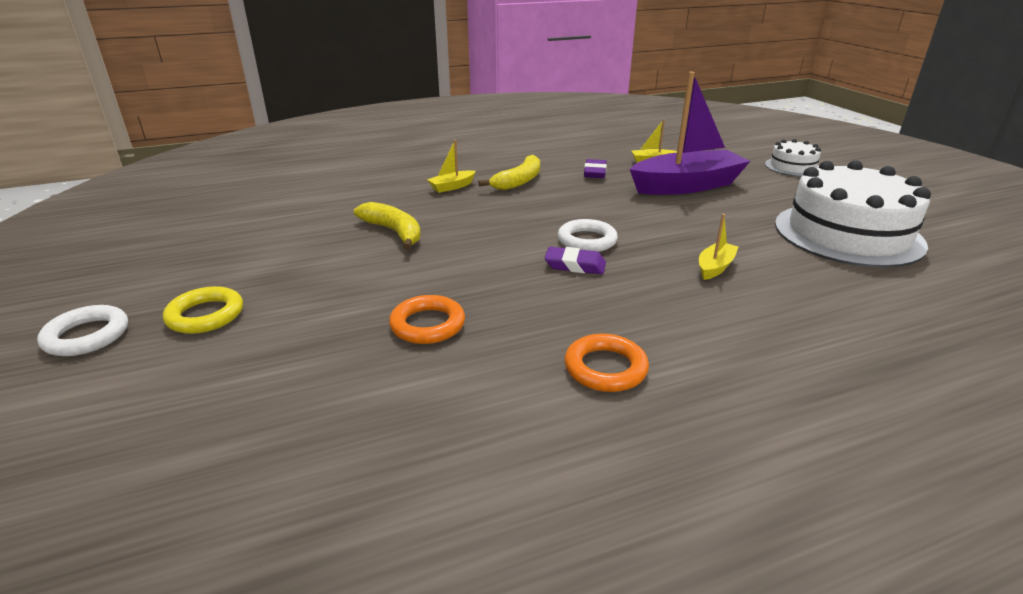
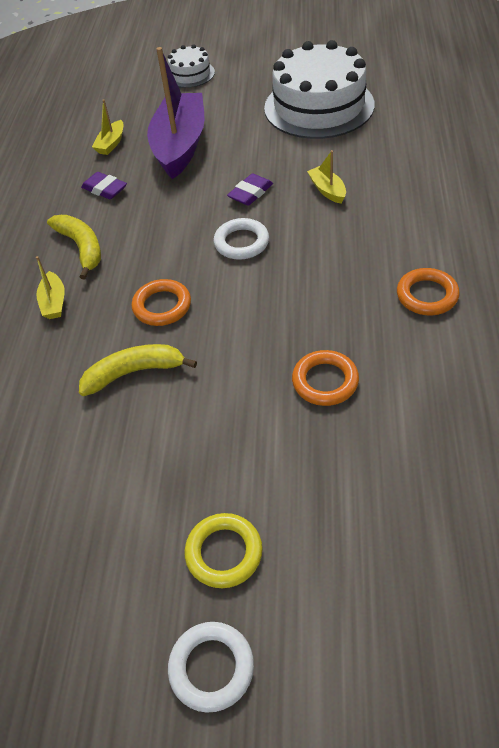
camera: 60 degrees left, 20 degrees up
(476, 225) = (162, 306): none -> orange ring
(575, 265) = (279, 264): purple eraser -> purple eraser (250, 193)

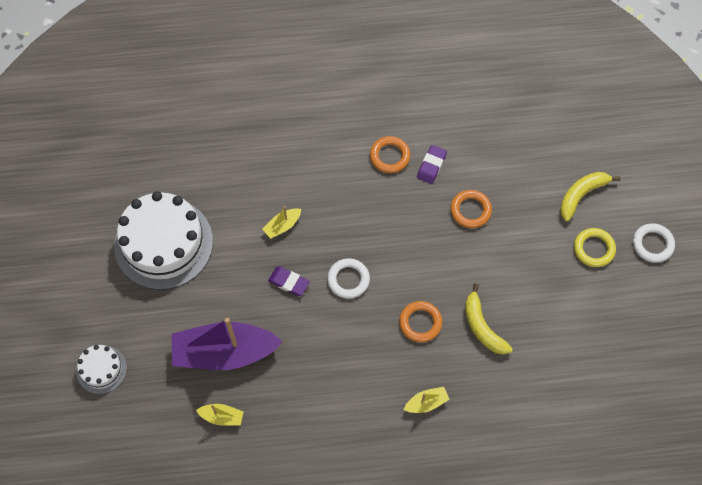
camera: 105 degrees left, 15 degrees up
(81, 248) = (365, 400): yellow banana -> yellow banana (581, 195)
(104, 189) = (289, 403): purple eraser -> purple eraser (431, 166)

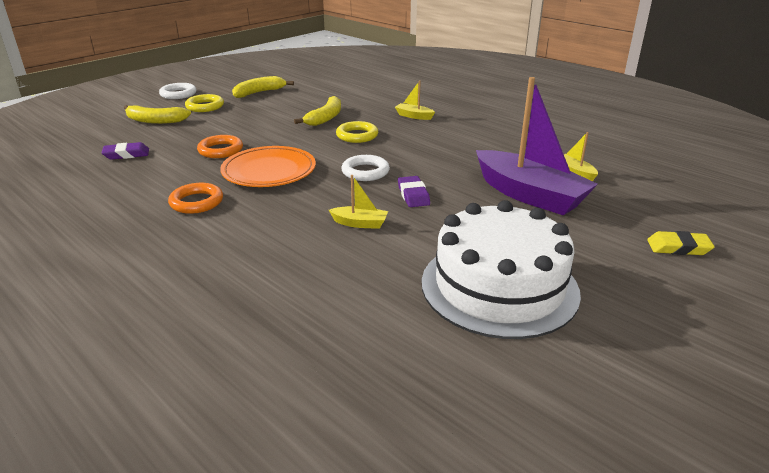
camera: 130 degrees left, 35 degrees down
(101, 369) = (678, 247): white cake -> yellow eraser
(403, 221) = (269, 171): none -> orange plate
(420, 323) = (357, 135): orange ring -> yellow ring
(431, 166) = (186, 180): purple eraser -> purple eraser (126, 154)
(603, 315) = (259, 93): none -> yellow banana

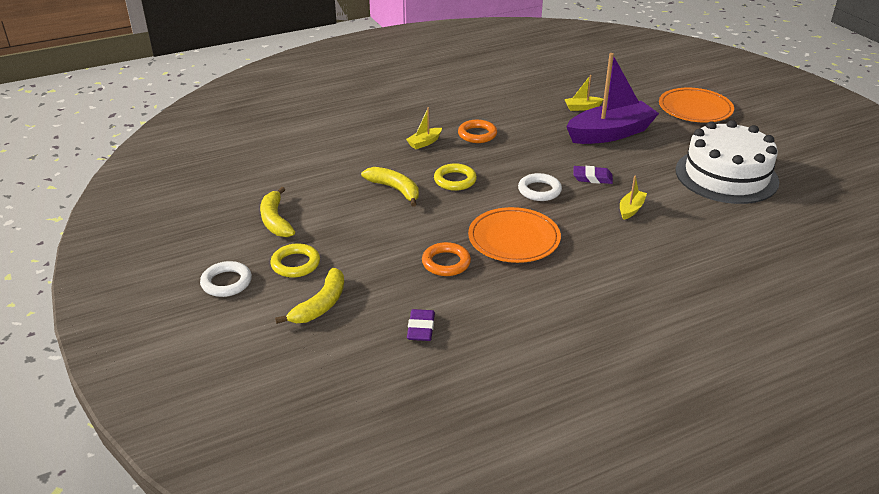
camera: 70 degrees left, 5 degrees up
(196, 202) = (564, 285): orange ring -> orange ring (477, 134)
(678, 247) = (695, 109): yellow eraser -> orange plate

